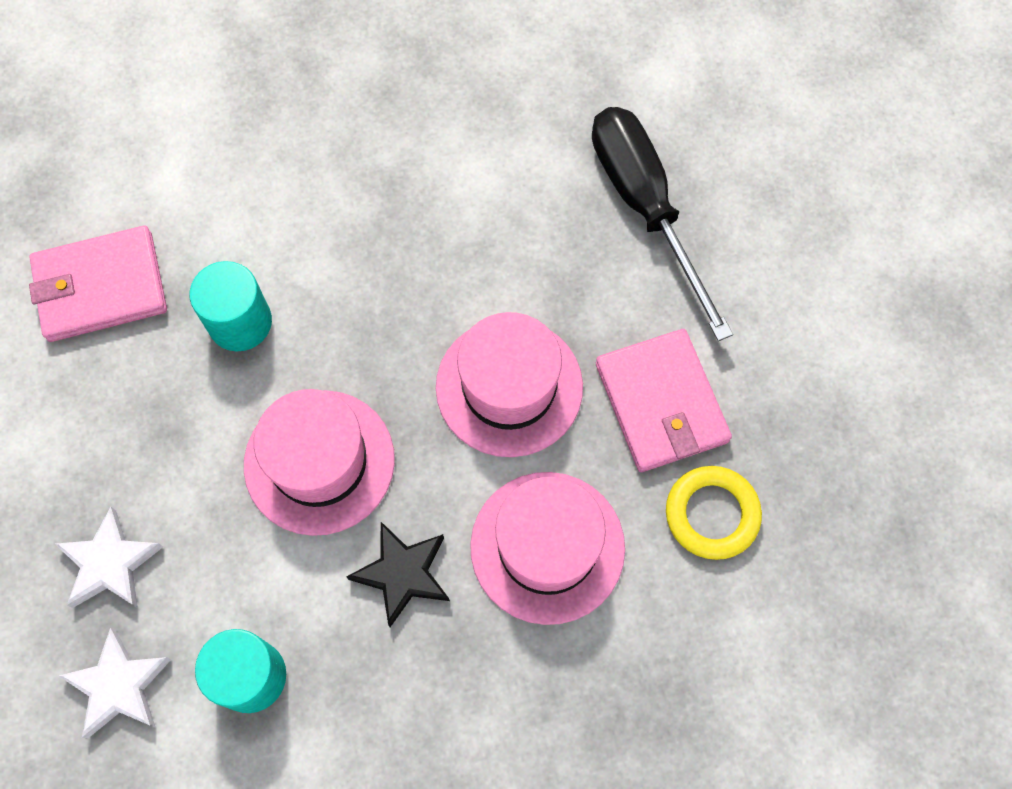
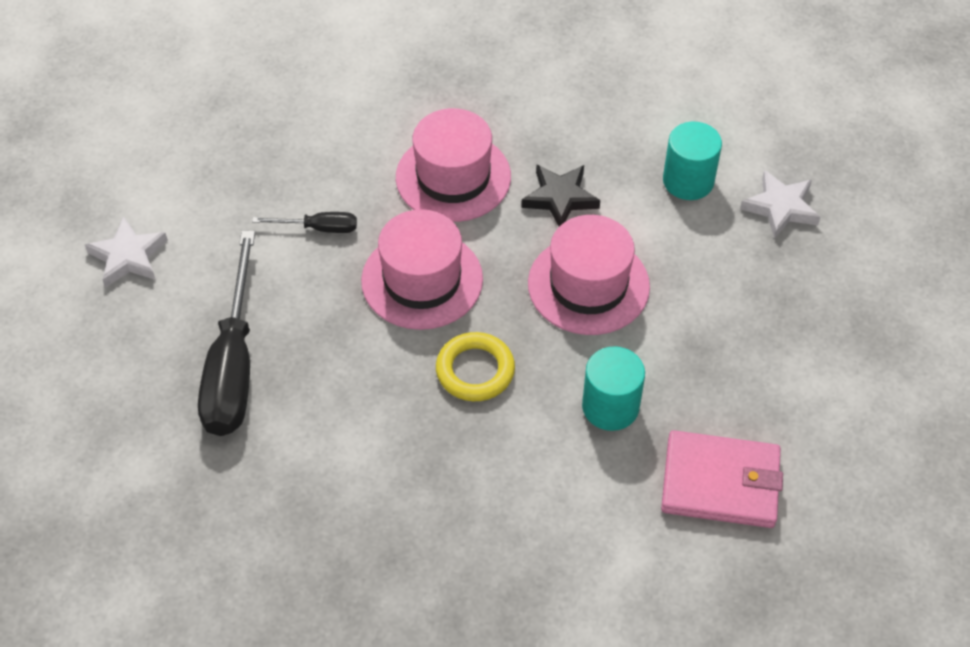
camera: 155 degrees left, 15 degrees down
(110, 563) = (767, 279): white star -> white star (128, 256)
(661, 403) = (319, 228): pink wallet -> black screwdriver
(712, 514) = (331, 154): yellow ring -> yellow ring (475, 370)

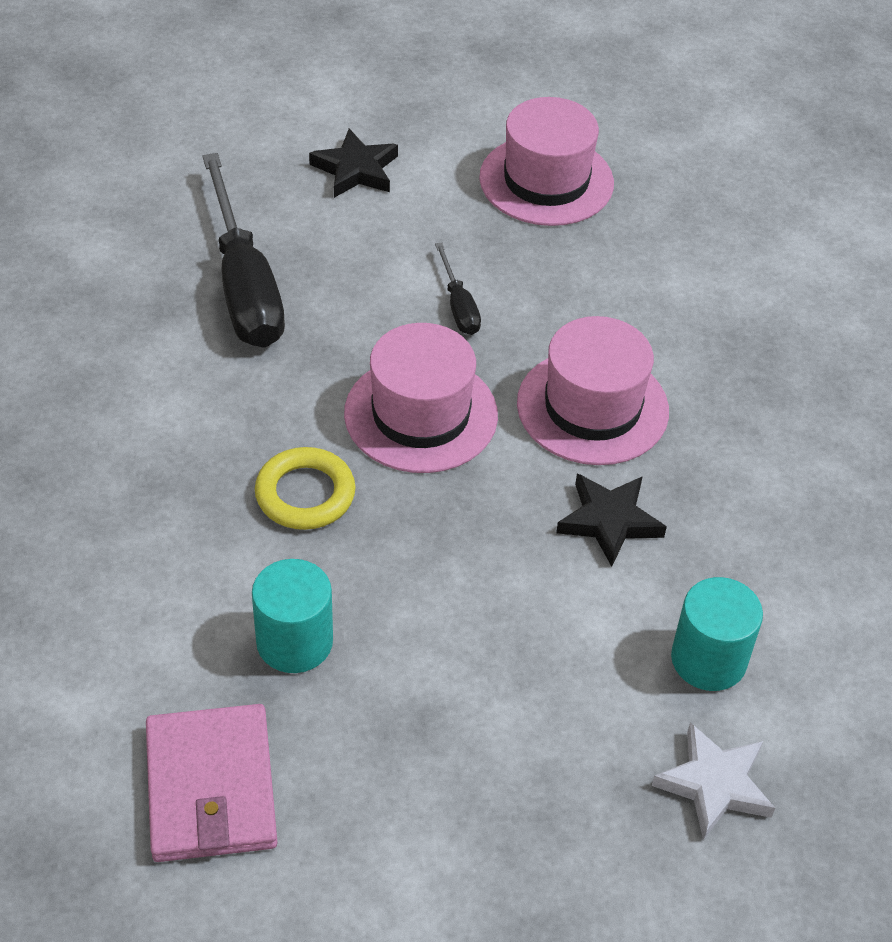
camera: 70 degrees right, 5 degrees down
(128, 256) = (356, 169): white star -> black star
(233, 365) = (244, 285): black screwdriver -> black screwdriver turned 90 degrees counterclockwise
(588, 285) = (478, 580): pink hat -> pink hat (546, 180)

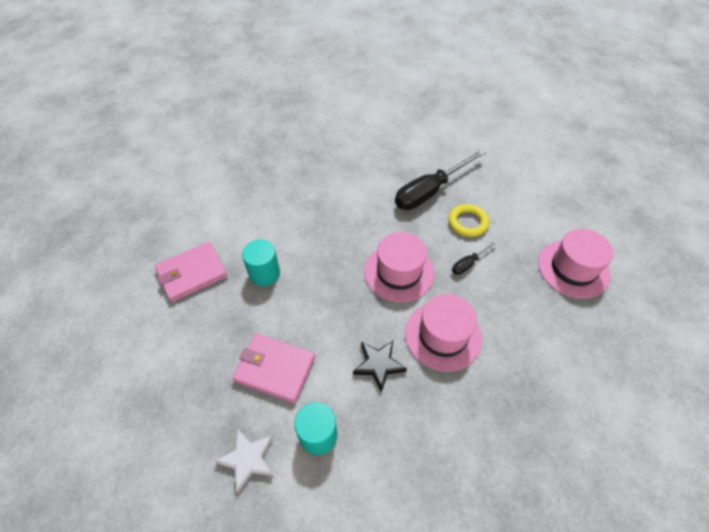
camera: 70 degrees right, 5 degrees up
(305, 494) = (336, 250): yellow ring -> yellow ring (468, 223)
(356, 169) = (521, 200): black star -> none
(544, 689) = (275, 369): none -> pink wallet

